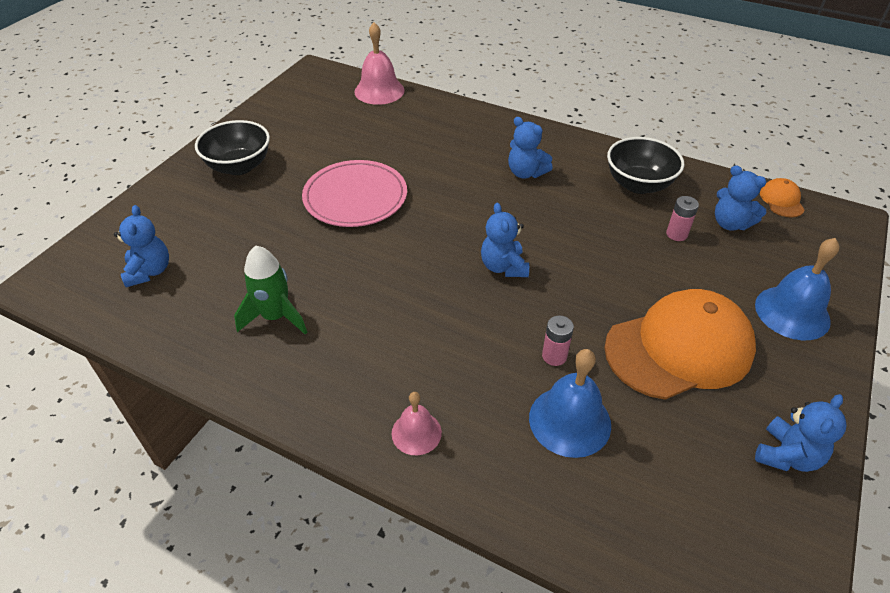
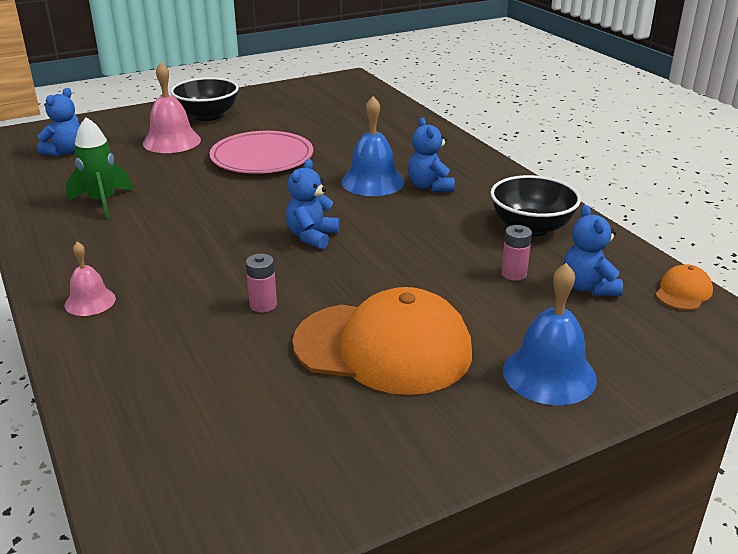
camera: 35 degrees right, 15 degrees down
(379, 91) = (383, 102): pink bell -> pink bell (172, 141)
(569, 421) = (210, 348): blue bell -> blue bell (372, 182)
(787, 455) = (366, 465): blue teddy bear -> none

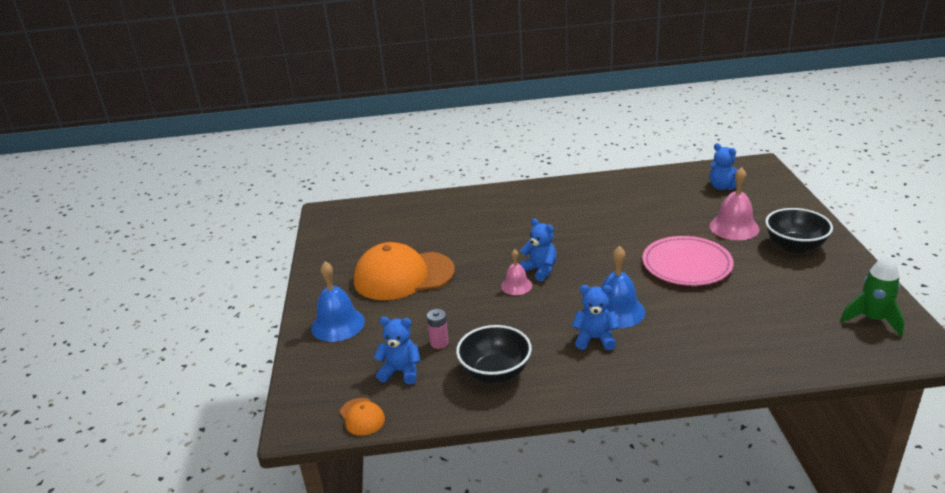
camera: 115 degrees right, 0 degrees up
(90, 301) = (508, 197): pink bell -> pink bell (516, 286)
(102, 202) = (629, 200): green rocket -> green rocket (872, 319)
(263, 305) = (470, 245): pink battery -> none
(383, 348) = (403, 276): orange cap -> orange cap turned 45 degrees clockwise

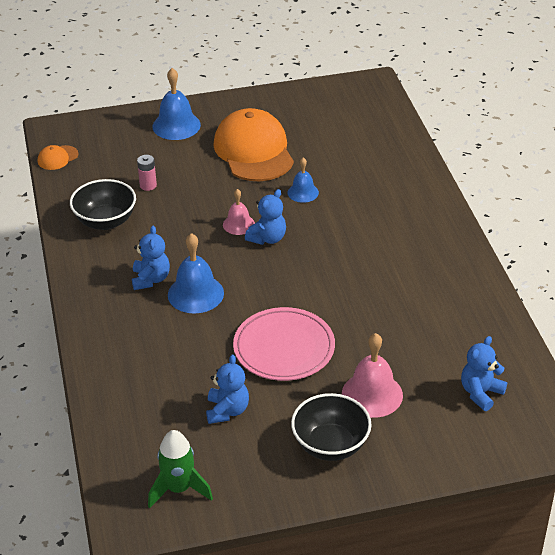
camera: 80 degrees right, 10 degrees up
(401, 371) = (110, 169): blue teddy bear -> blue teddy bear (227, 411)
(477, 250) = (303, 192): none -> blue bell

